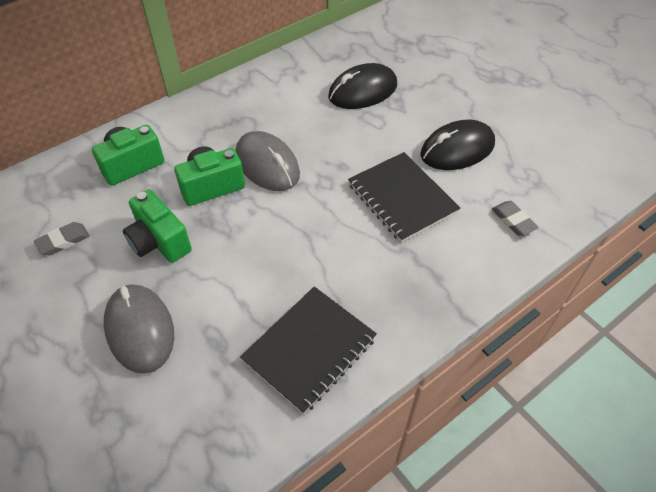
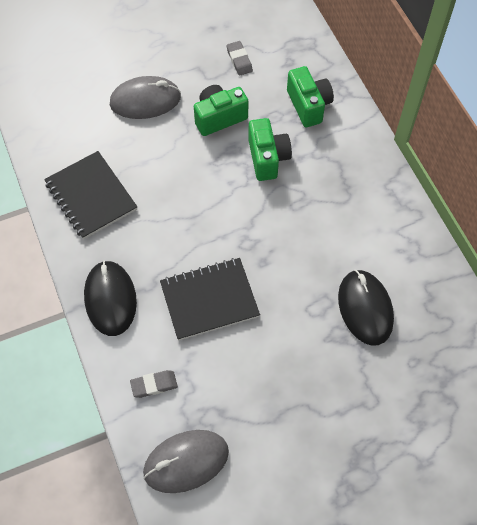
camera: 105 degrees right, 10 degrees up
(267, 165) = (281, 203): grey mouse -> grey mouse (186, 462)
(457, 149) = (256, 370): black mouse -> black mouse (110, 299)

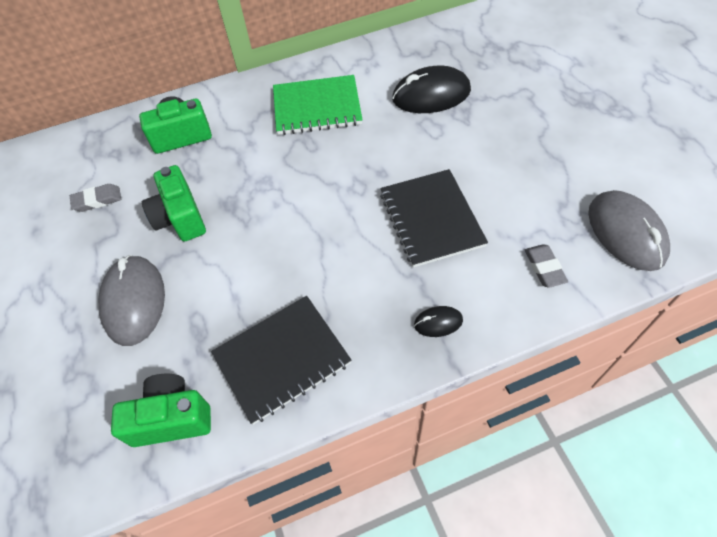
camera: 85 degrees left, 5 degrees down
(110, 299) = (438, 322): black mouse -> black mouse, size x0.47
(267, 158) = (247, 171): green camera -> green camera (172, 418)
(345, 208) = (317, 107): none -> green notebook

